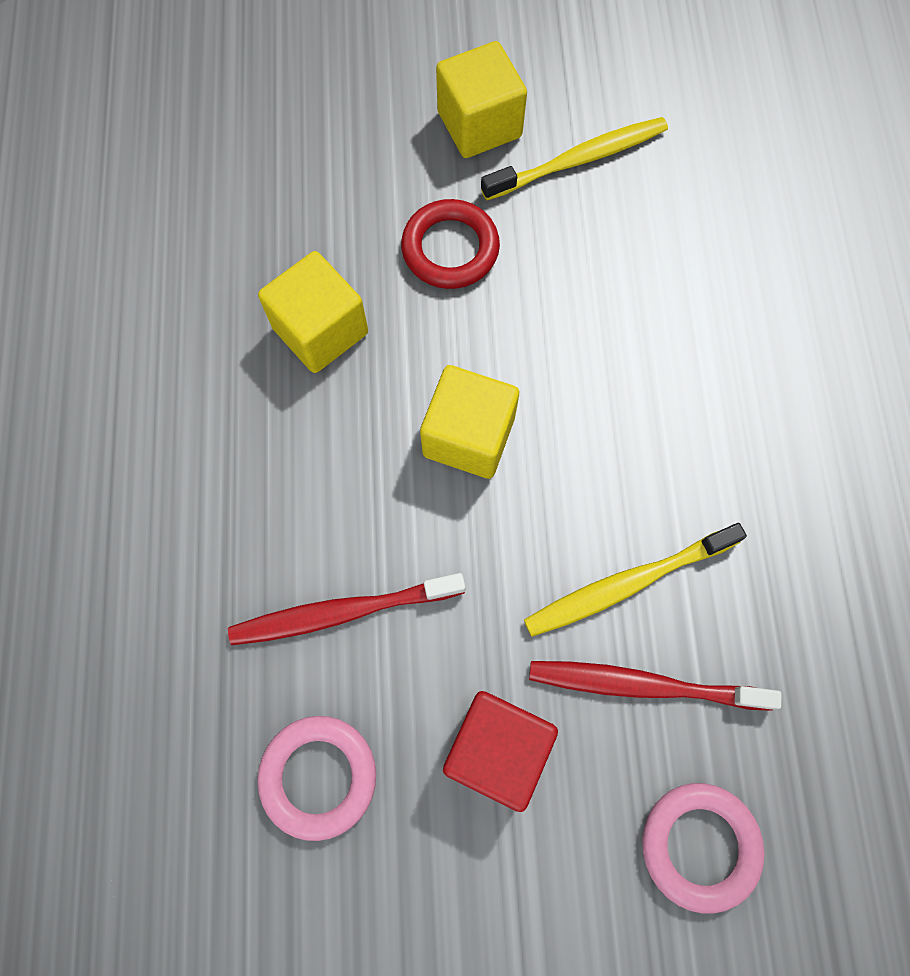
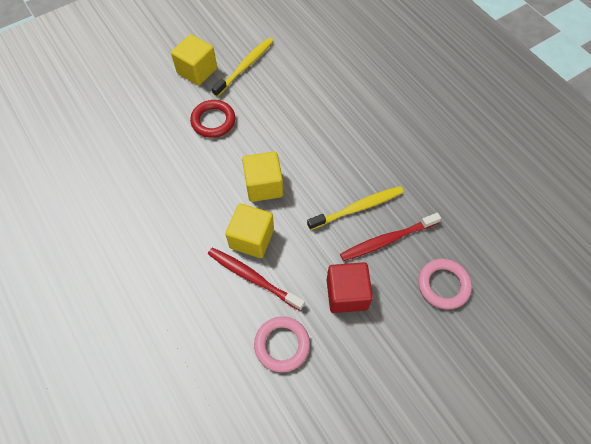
camera: 30 degrees left, 10 degrees down
(320, 330) = (177, 176): yellow cube -> yellow cube (252, 238)
(341, 612) = (252, 277): red toothbrush -> red toothbrush turned 75 degrees clockwise
(626, 584) = (358, 208): yellow toothbrush -> yellow toothbrush turned 150 degrees counterclockwise

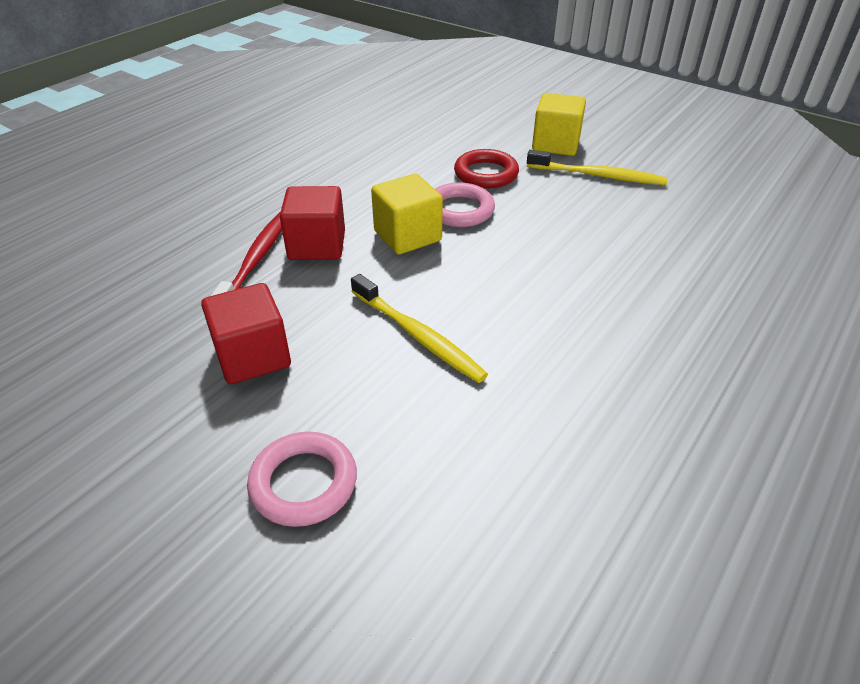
camera: 70 degrees right, 20 degrees down
(252, 238) = (317, 245): yellow cube -> red cube
(282, 345) = (156, 309): pink ring -> pink ring (459, 210)
(387, 240) = (370, 383): red toothbrush -> none

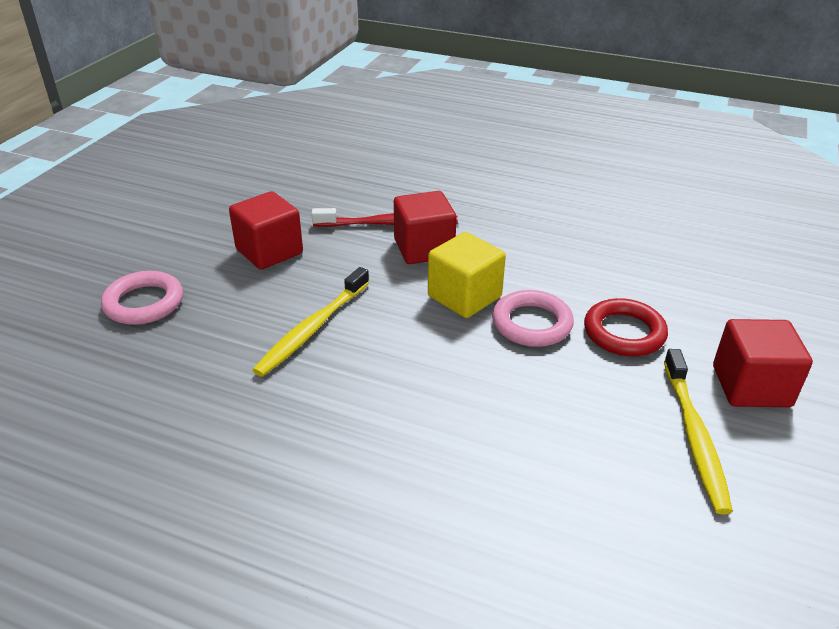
camera: 75 degrees right, 5 degrees down
(555, 144) = (751, 386): yellow cube -> red cube

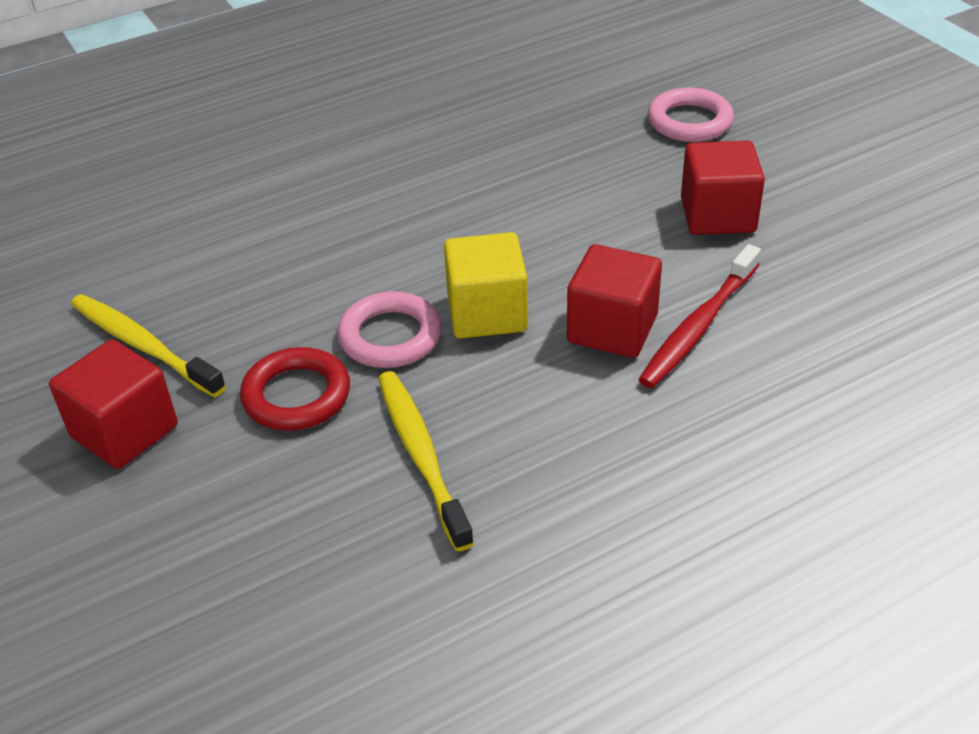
camera: 130 degrees right, 5 degrees up
(312, 329) = (545, 197): yellow toothbrush -> yellow toothbrush (421, 455)

